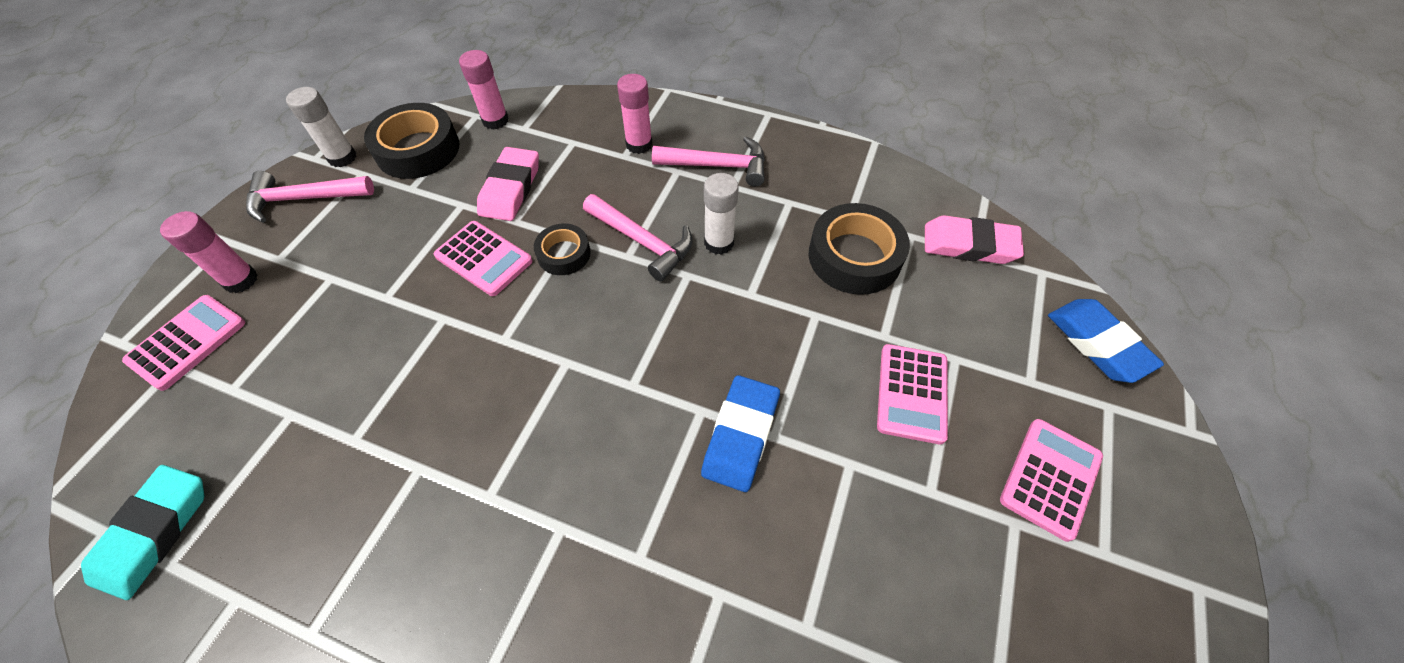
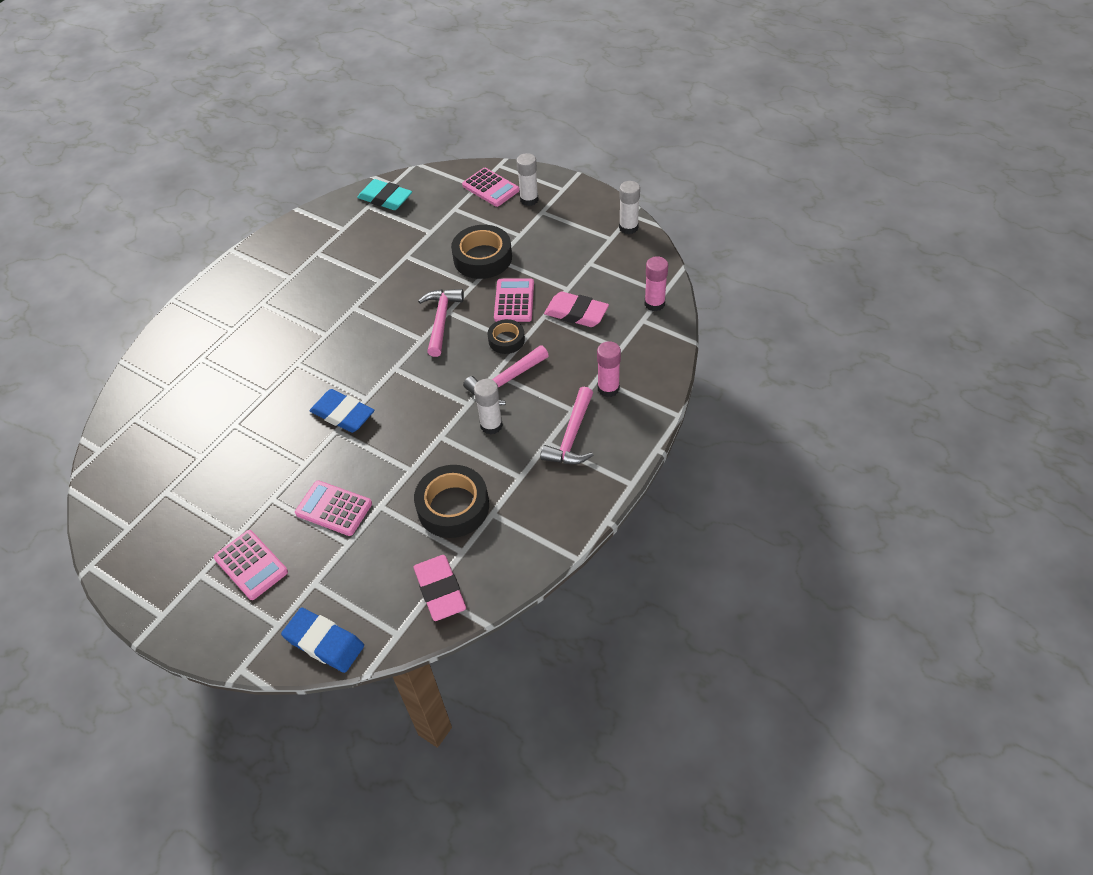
camera: 105 degrees right, 5 degrees down
(241, 280) = (529, 199): pink glue stick -> white glue stick
(304, 199) = (591, 215): pink hammer -> pink hammer (441, 320)
(418, 149) = (629, 264): black tape -> black tape (482, 258)
(484, 259) = (514, 301): pink calculator -> pink calculator turned 135 degrees clockwise
(969, 245) = (440, 590): pink eraser -> pink eraser turned 45 degrees counterclockwise
(1097, 343) = (324, 642): blue eraser -> blue eraser turned 45 degrees clockwise

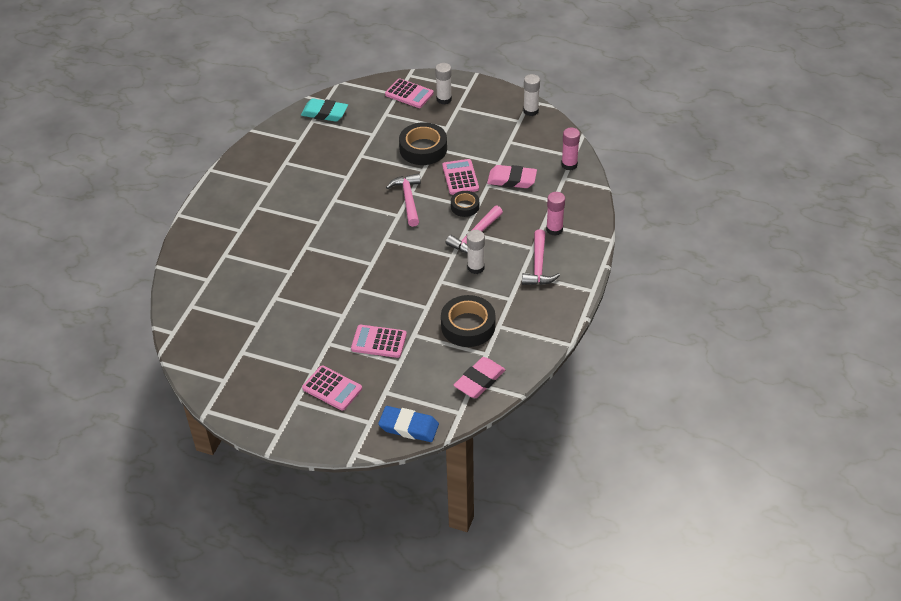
camera: 15 degrees left, 5 degrees down
(343, 414) = (358, 277): blue eraser -> none
(440, 590) = (479, 380): pink eraser -> pink eraser turned 75 degrees clockwise

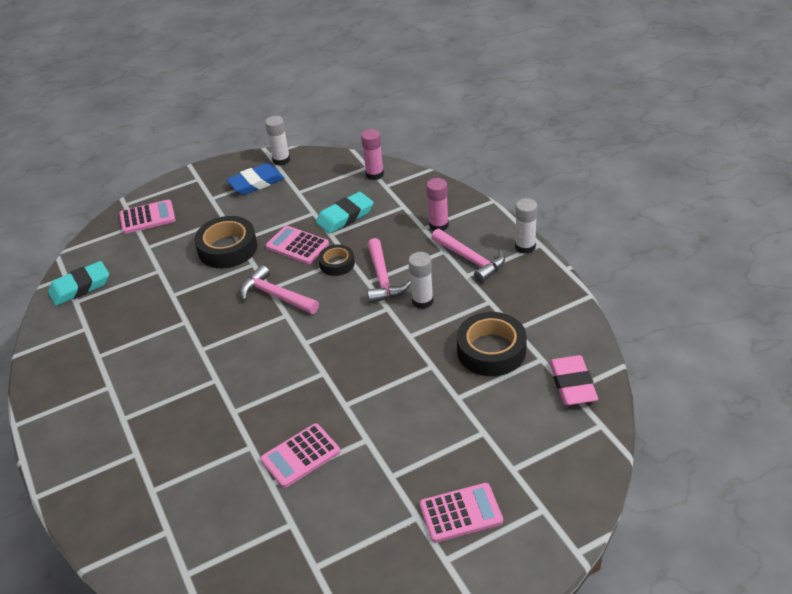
camera: 45 degrees left, 5 degrees down
(379, 342) = (437, 431): pink calculator -> pink calculator (300, 456)
(409, 427) = (582, 478): blue eraser -> blue eraser (256, 183)
(444, 99) = (188, 200): white glue stick -> white glue stick (525, 247)
(512, 180) = (345, 216): pink eraser -> turquoise eraser

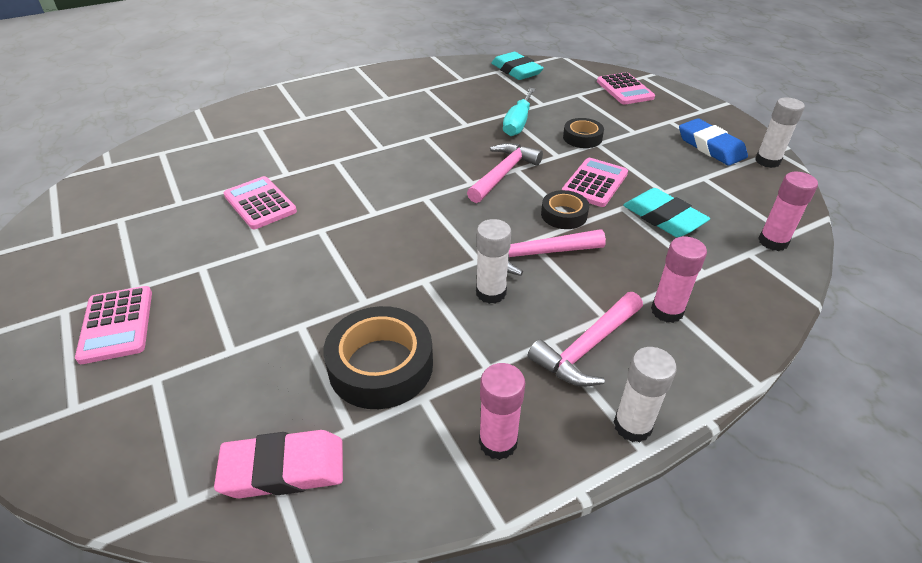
camera: 85 degrees right, 0 degrees up
(192, 286) = (518, 123): none -> turquoise screwdriver
(227, 248) = (582, 138): black tape -> black tape, size x0.57
(542, 297) = (498, 442): none -> pink glue stick

